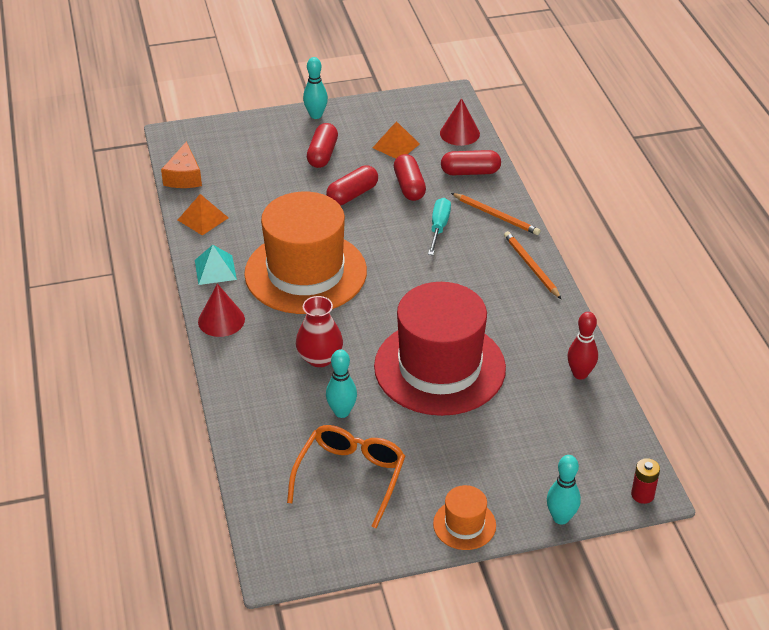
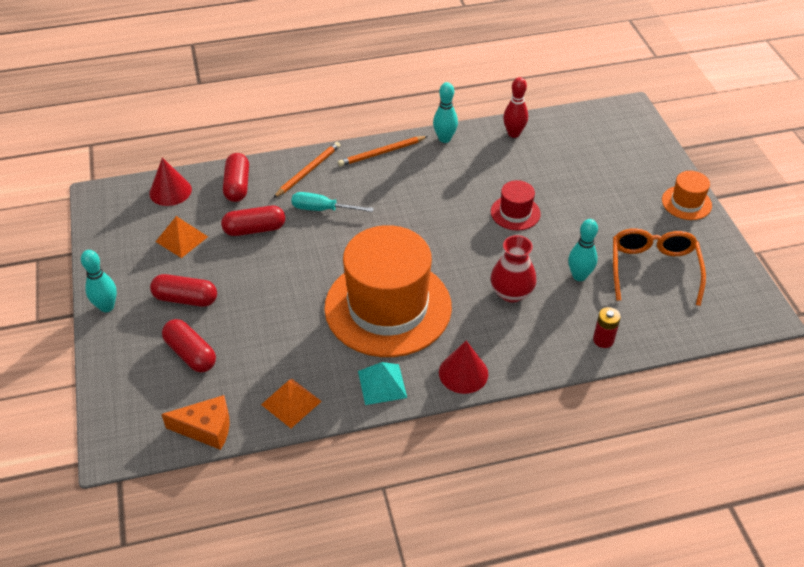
camera: 90 degrees left, 5 degrees up
(350, 476) = (653, 269): orange glasses -> orange glasses turned 75 degrees clockwise
(352, 195) = (262, 273): red capsule -> red capsule (191, 354)
(439, 367) = (515, 213): red hat -> red hat, size x0.43
(561, 518) = (666, 153): turquoise bowling pin -> turquoise bowling pin (444, 139)
(642, 495) = (633, 112): red battery -> red battery (603, 340)

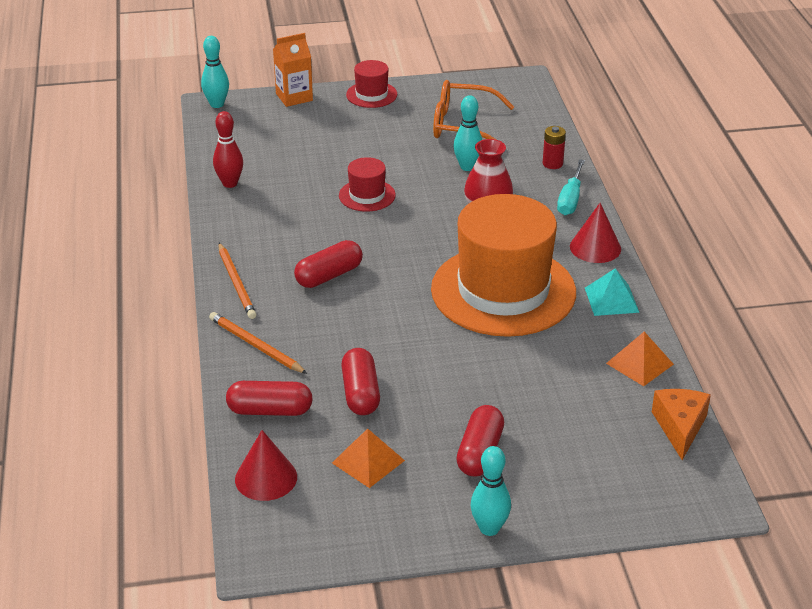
camera: 85 degrees left, 10 degrees down
(191, 354) = (571, 444): red capsule -> red capsule (329, 276)
(322, 209) = (333, 335): turquoise screwdriver -> turquoise screwdriver (570, 199)
(444, 139) = (223, 233): turquoise bowling pin -> turquoise bowling pin (217, 104)
(662, 154) = (294, 97): none -> orange carton
(686, 203) = (371, 95): orange hat -> red hat

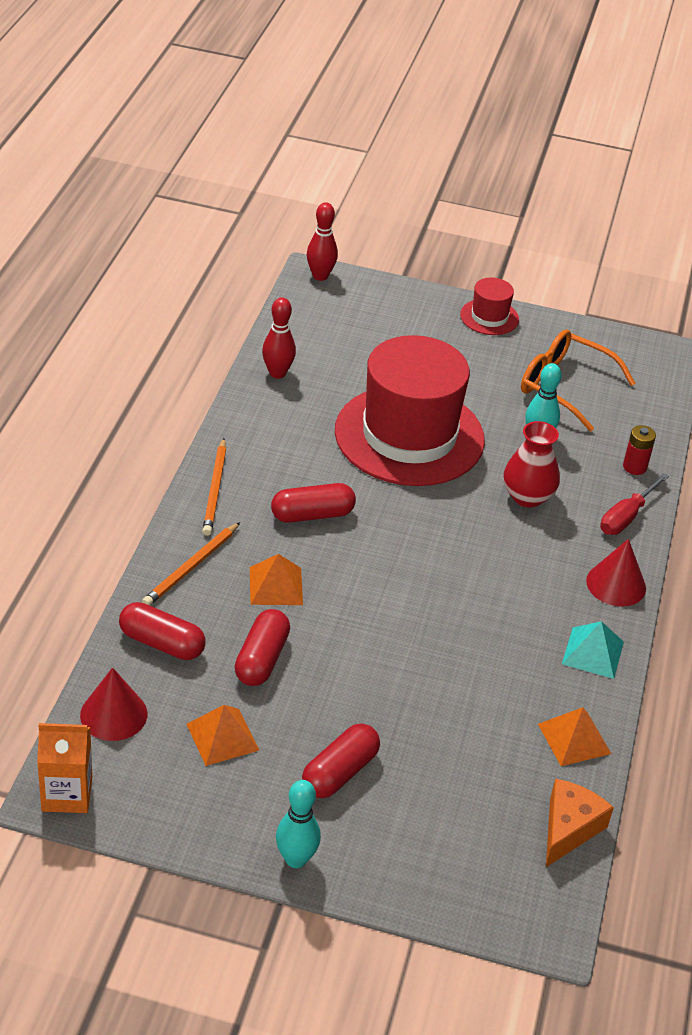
camera: 20 degrees right, 5 degrees up
(217, 104) = (320, 276): turquoise bowling pin -> red bowling pin
(256, 346) = (191, 567): orange pencil -> orange pencil turned 120 degrees counterclockwise
(294, 97) = (405, 293): orange carton -> orange carton (67, 794)
(335, 336) = (276, 586): none -> orange pyramid
(367, 195) = (409, 435): red hat -> red hat, size x2.33
(503, 291) = (482, 598): orange hat -> none
(570, 199) = (626, 517): turquoise screwdriver -> red screwdriver

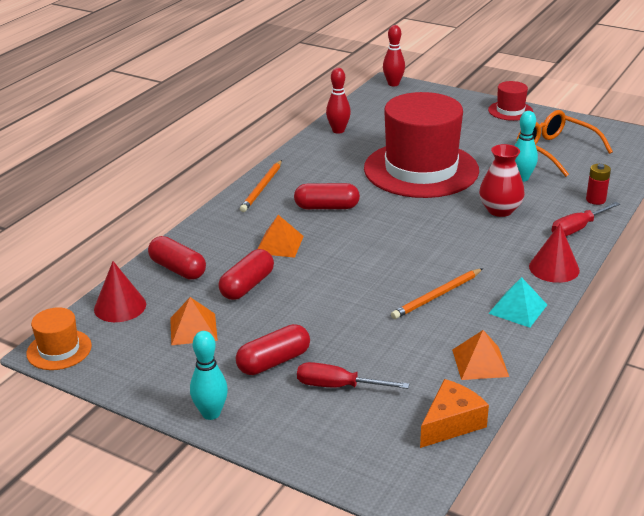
camera: 20 degrees right, 10 degrees down
(67, 794) = (59, 350): orange carton -> orange hat
(191, 567) = (223, 228): orange pencil -> orange pencil (437, 296)
(427, 797) = (338, 386): none -> red screwdriver

